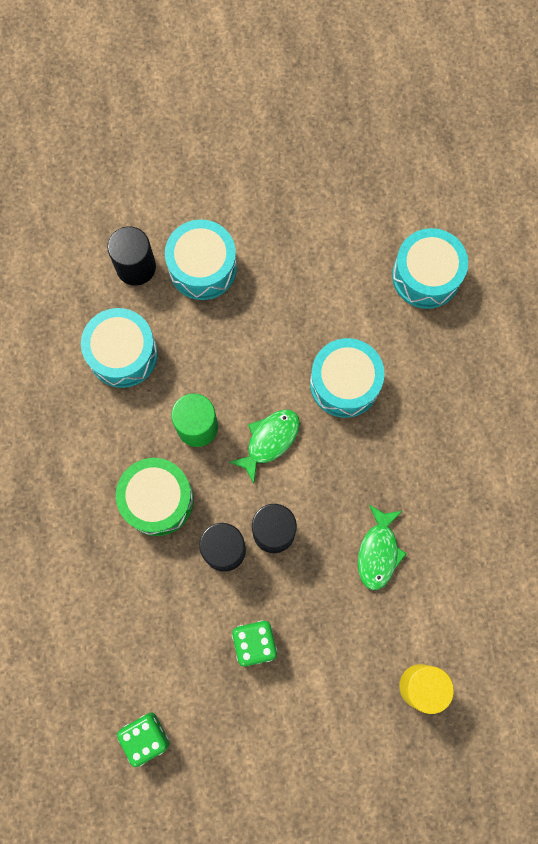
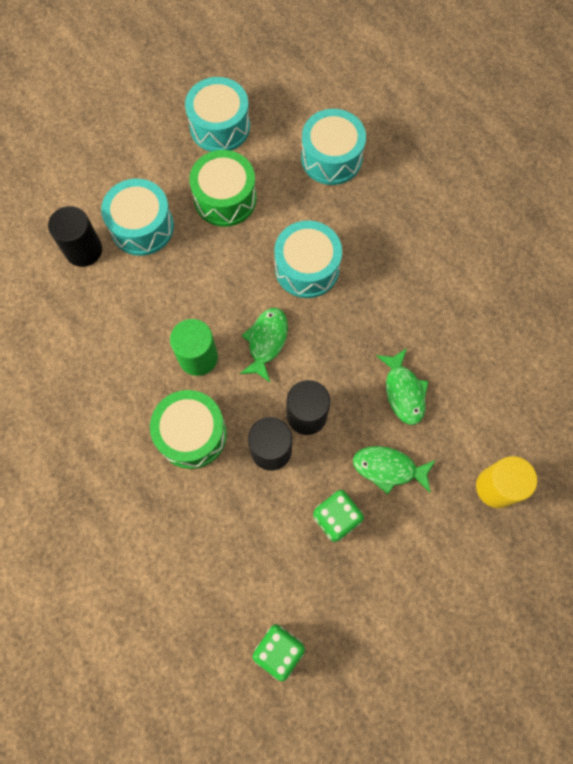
camera: 25 degrees left, 5 degrees down
(123, 354) = (104, 325): turquoise drum -> turquoise drum (220, 126)
(298, 273) = (225, 198): none -> green drum
(327, 619) = (388, 468): none -> green fish

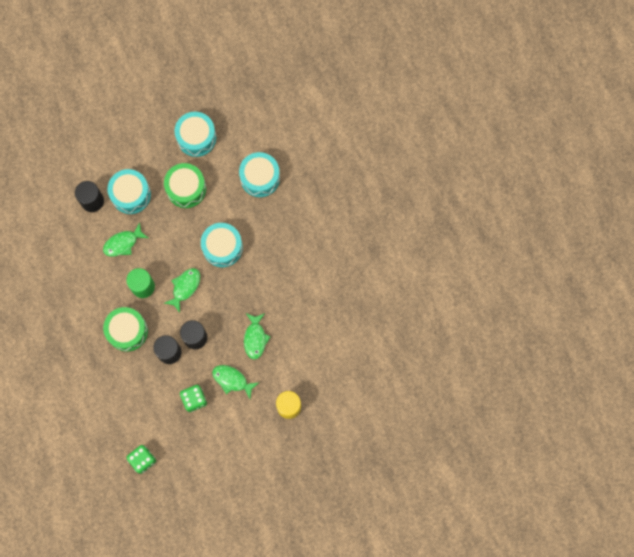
camera: 15 degrees right, 5 degrees up
(148, 300) = (123, 243): none -> green fish

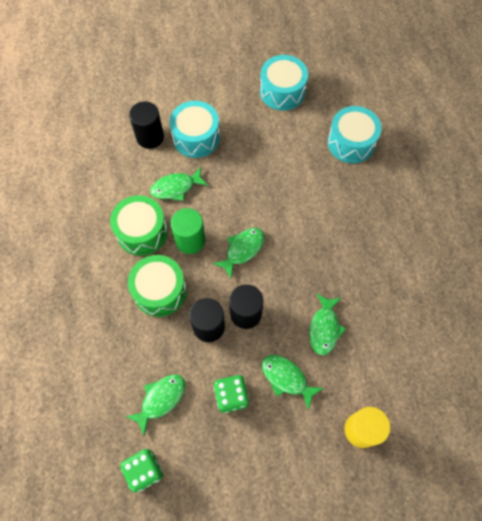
camera: 10 degrees right, 10 degrees down
(144, 410) = (161, 399): none -> green fish
(186, 189) = (262, 141): green drum -> green drum (142, 232)
(222, 247) = (296, 211): turquoise drum -> none

